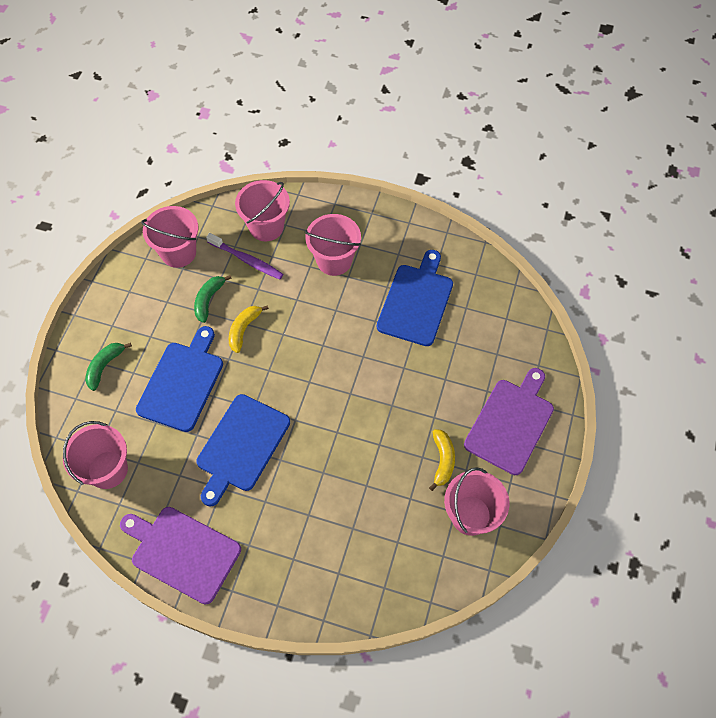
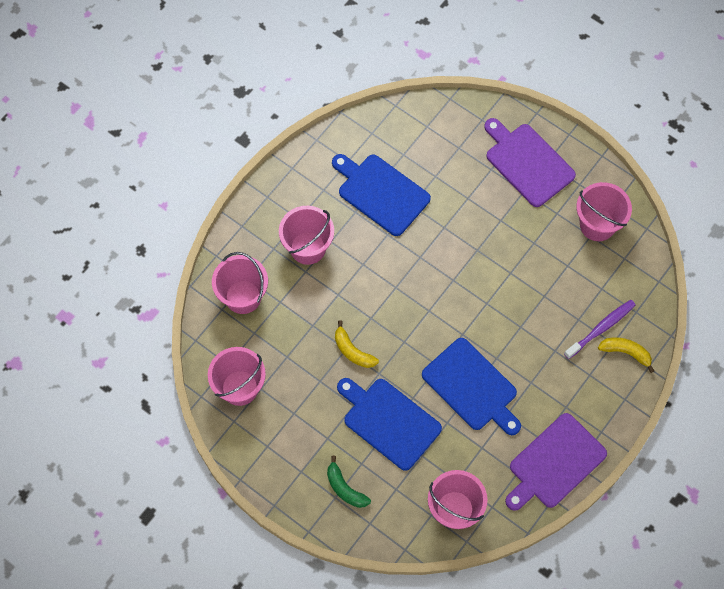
camera: 70 degrees left, 5 degrees up
(208, 300) = (307, 374): green banana -> none
(247, 260) = (275, 326): purple toothbrush -> purple toothbrush (601, 328)
(443, 460) = (543, 228): yellow banana -> yellow banana (626, 352)

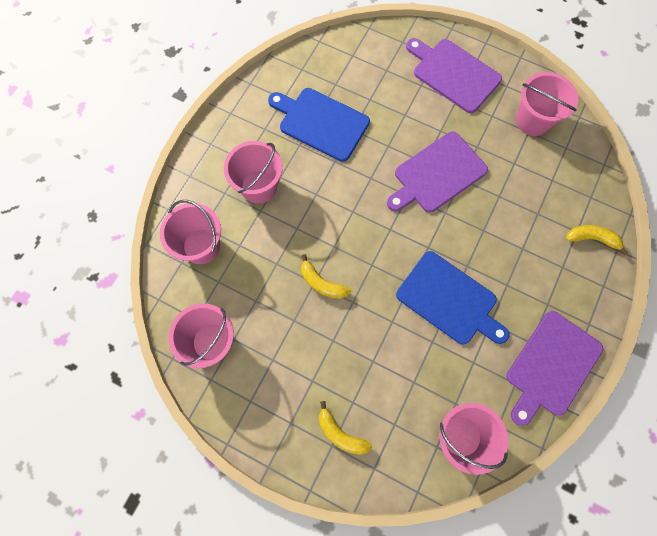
camera: 10 degrees left, 5 degrees up
(345, 488) = (340, 433): green banana -> yellow banana
(389, 421) = (373, 351): blue cutting board -> none
(487, 264) = (437, 174): none -> purple cutting board
(601, 328) = (562, 219): purple toothbrush -> none

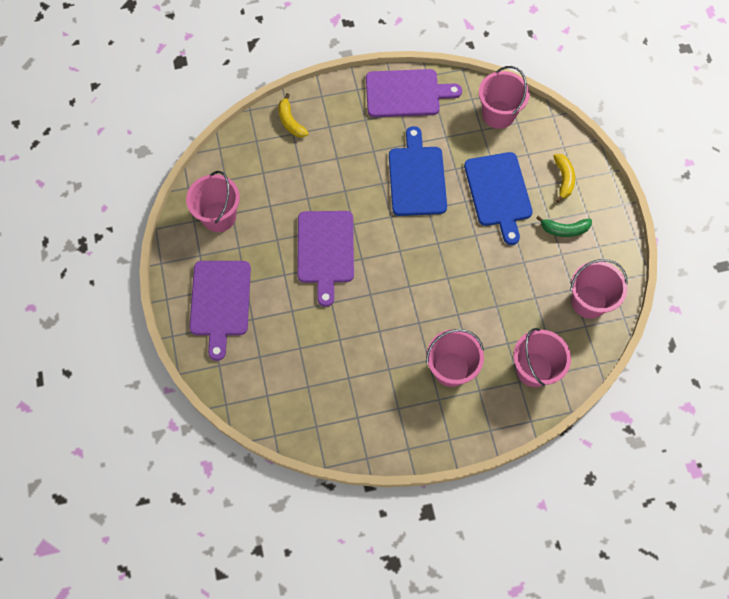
camera: 130 degrees left, 5 degrees down
(292, 385) = (564, 229): none -> green banana
(321, 123) = (354, 368): blue cutting board -> blue cutting board (498, 192)
(322, 283) = (481, 264): yellow banana -> none
(437, 174) = (325, 250): purple cutting board -> purple cutting board turned 75 degrees clockwise

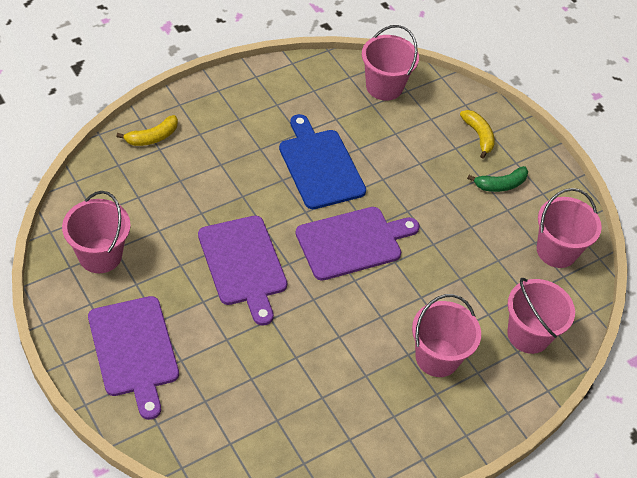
camera: 25 degrees left, 15 degrees down
(290, 122) = (152, 137): yellow banana -> yellow banana turned 75 degrees counterclockwise
(406, 93) = (275, 84): purple cutting board -> purple cutting board (352, 242)
(498, 192) = (415, 163): blue cutting board -> none

